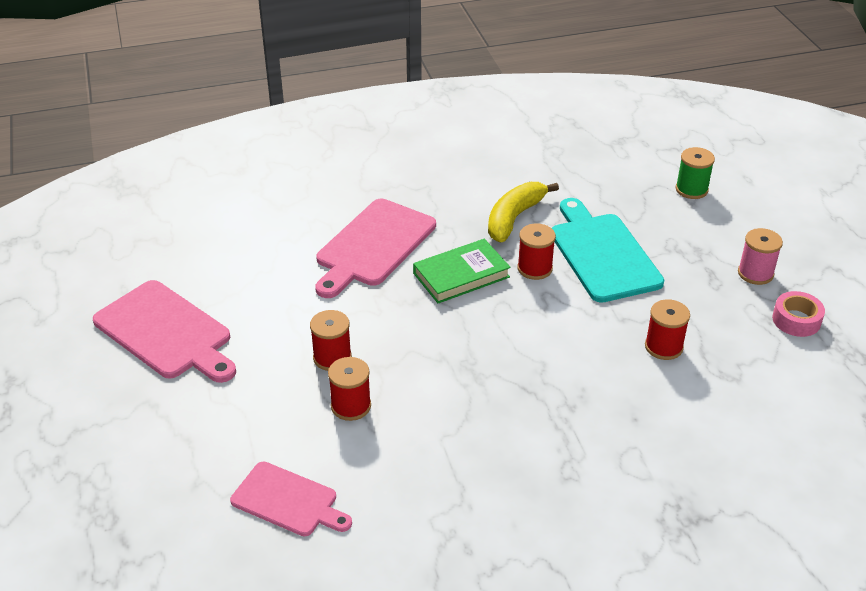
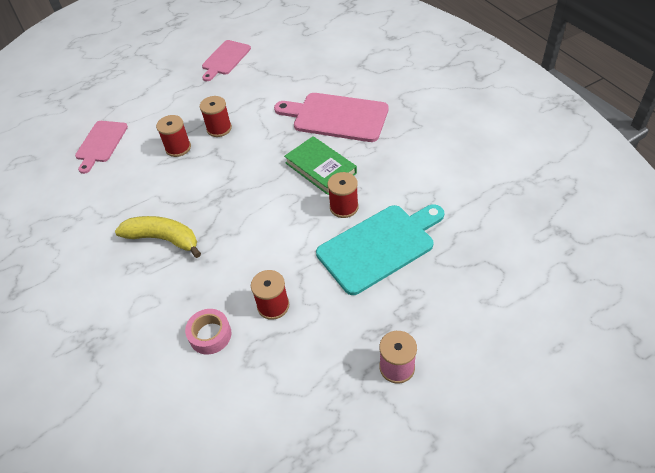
camera: 80 degrees right, 10 degrees up
(166, 332) = (225, 59): pink cutting board -> pink cutting board, size x0.63
(514, 218) = (403, 182): yellow banana -> yellow banana (163, 239)
(691, 189) = (510, 299): green spool -> none
(796, 320) = (337, 408): pink tape -> pink tape (210, 335)

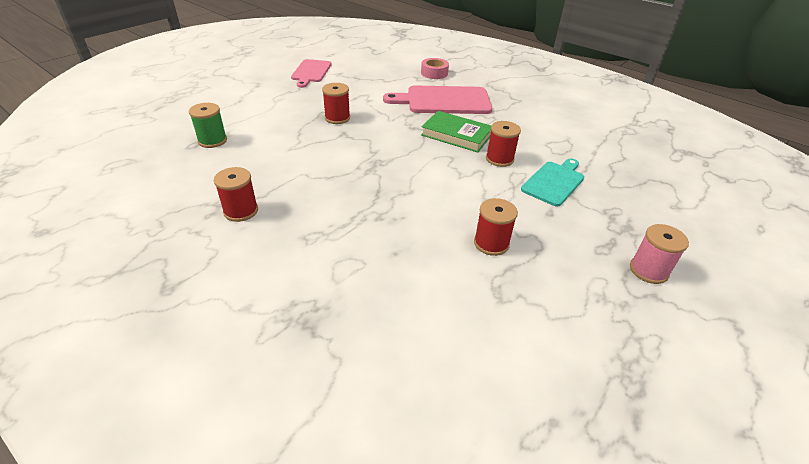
camera: 25 degrees left, 10 degrees down
(101, 143) = (212, 141): pink cutting board -> green spool
(163, 239) = (333, 207): yellow banana -> none
(178, 148) = (303, 135): red spool -> red spool (241, 211)
(210, 335) = (443, 281): pink tape -> pink tape (434, 73)
(379, 246) = (554, 182): turquoise cutting board -> turquoise cutting board, size x0.63

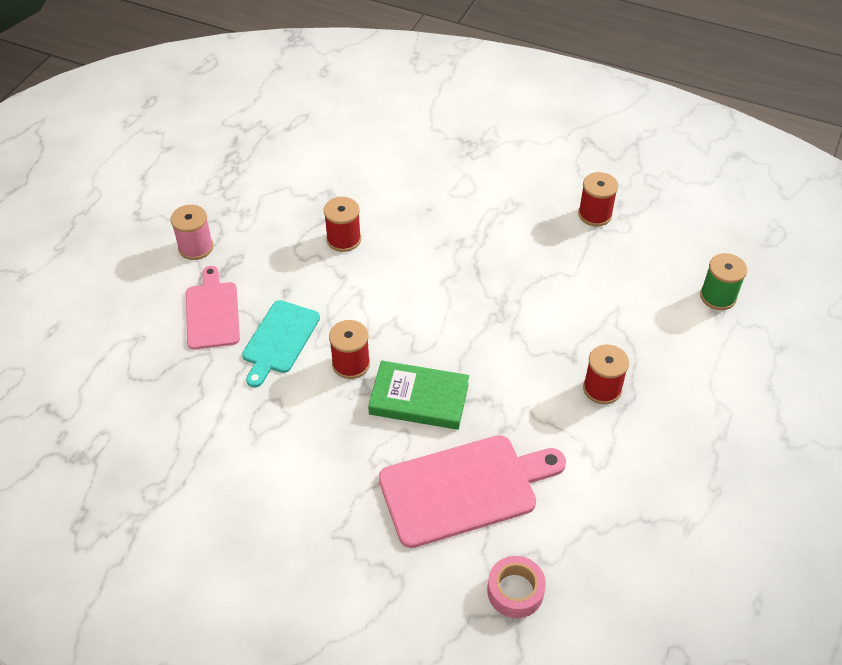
camera: 165 degrees right, 10 degrees up
(311, 72) = (738, 513): pink cutting board -> pink cutting board (212, 312)

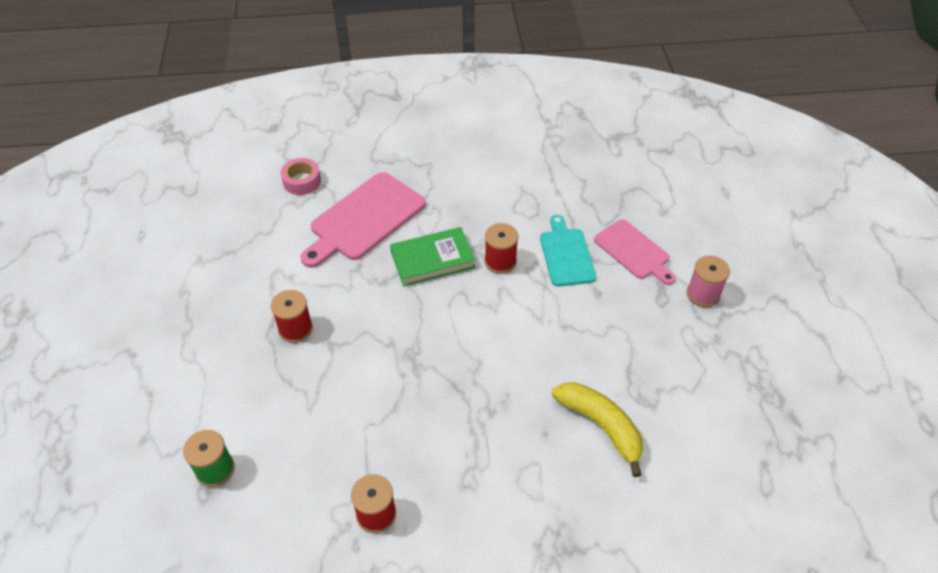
camera: 150 degrees right, 0 degrees up
(343, 239) = (594, 361): red spool -> none
(381, 195) = (601, 426): none -> yellow banana

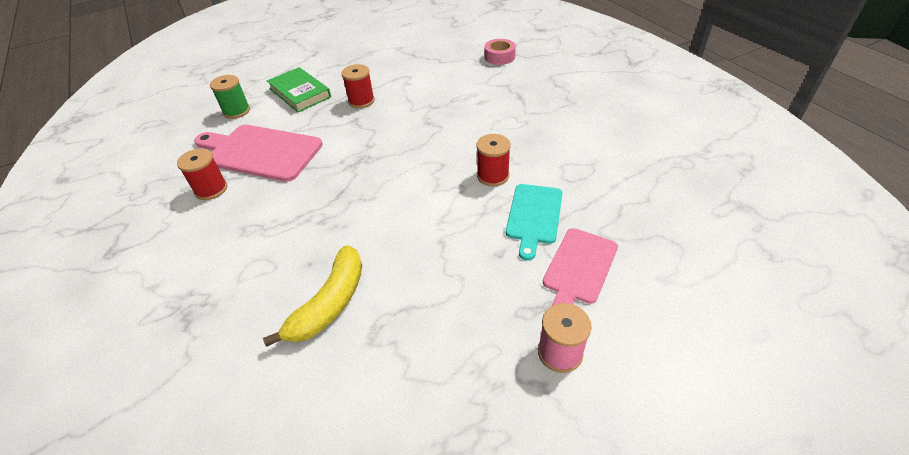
camera: 70 degrees right, 5 degrees down
(364, 219) = (485, 93): pink cutting board -> pink cutting board (260, 152)
(432, 260) = (467, 138): green book -> green book (300, 93)
(566, 254) = (534, 216): turquoise cutting board -> turquoise cutting board turned 135 degrees clockwise

